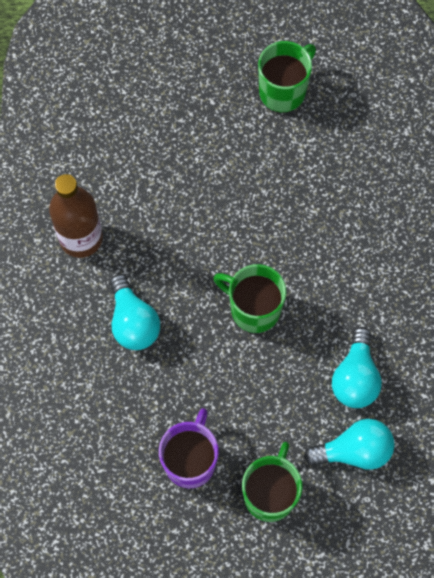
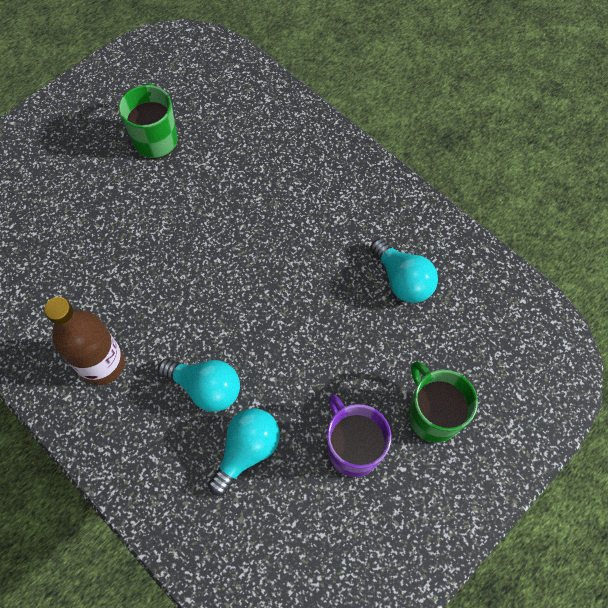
camera: 45 degrees left, 5 degrees down
(253, 309) = (285, 298): green mug -> none
(354, 451) = (454, 329): turquoise light bulb -> turquoise light bulb (247, 451)

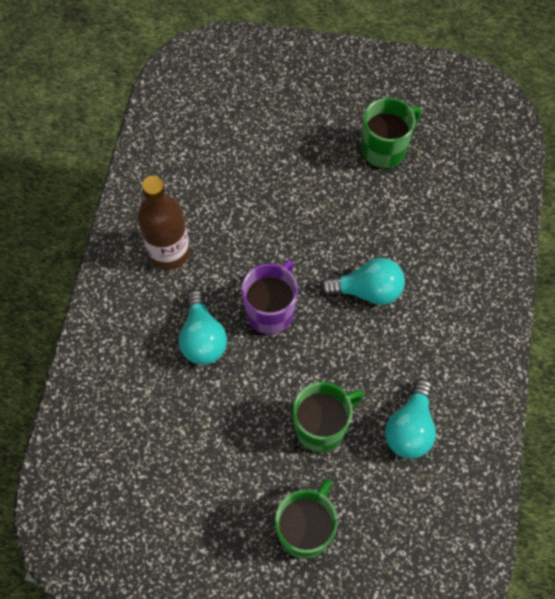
camera: 55 degrees right, 0 degrees up
(247, 451) = (174, 403): turquoise light bulb -> turquoise light bulb (367, 290)
(353, 448) = (232, 482): purple mug -> purple mug (271, 311)
(355, 344) = (321, 427): none -> green mug

